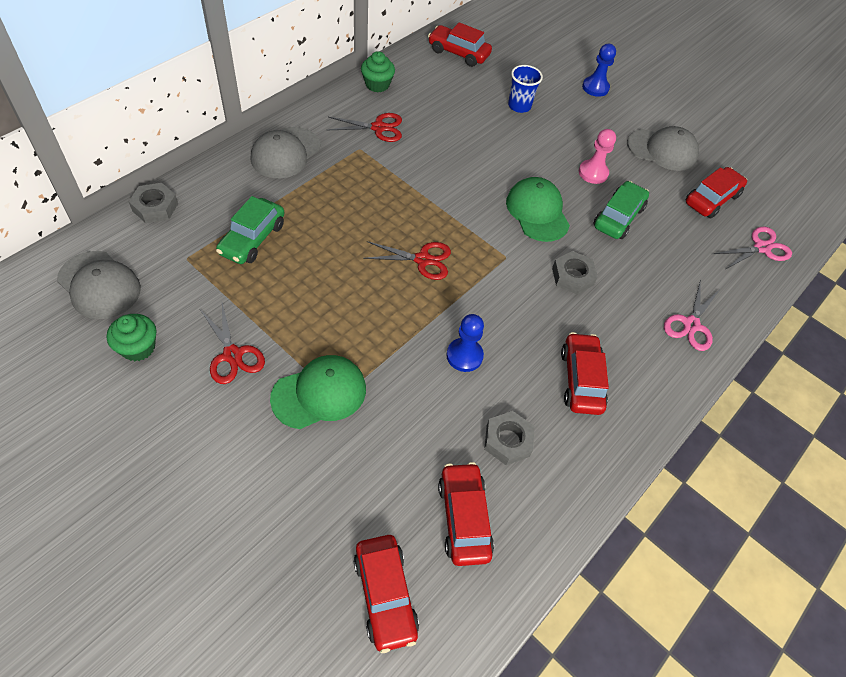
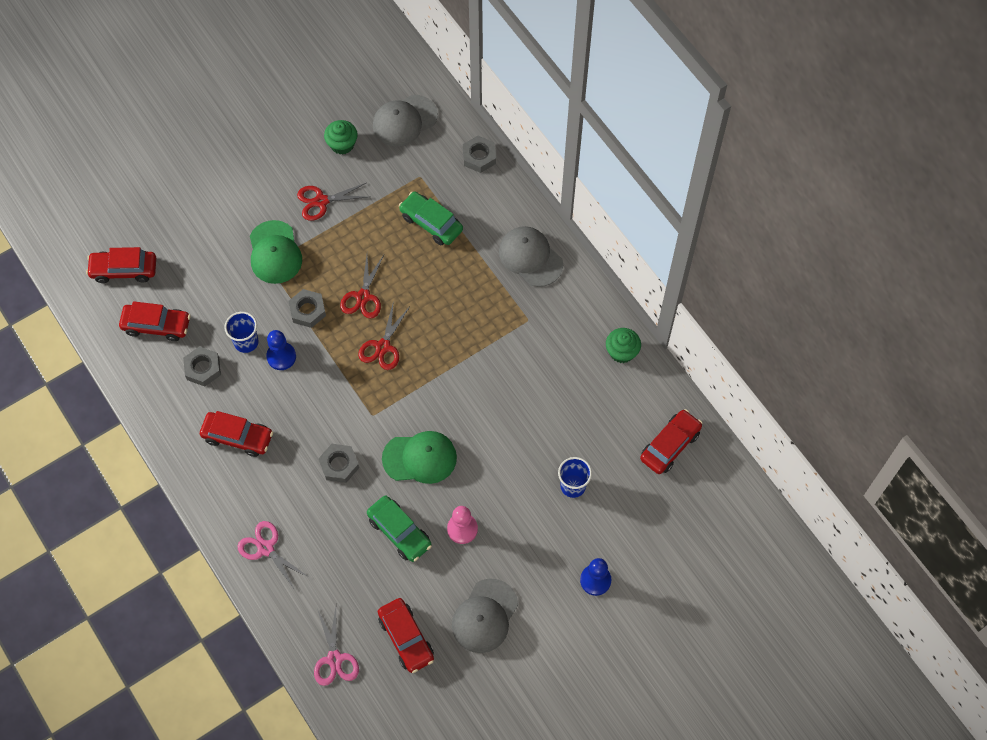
camera: 110 degrees right, 10 degrees up
(378, 128) = (555, 341): red scissors -> red scissors (363, 296)
(395, 340) = (308, 310): none -> grey nut
(456, 398) = (246, 342): none -> blue cup

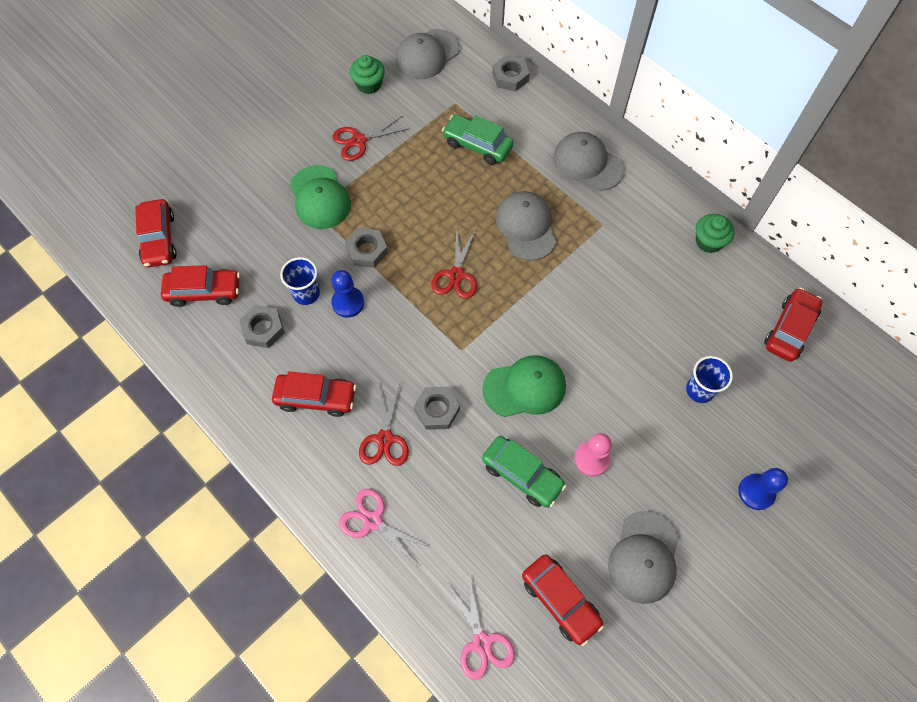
camera: 10 degrees left, 0 degrees up
(124, 270) = (159, 239): red car -> red car turned 90 degrees counterclockwise
(363, 296) = (423, 227): red scissors -> red scissors (385, 439)
(457, 311) = (526, 227): none -> grey cap

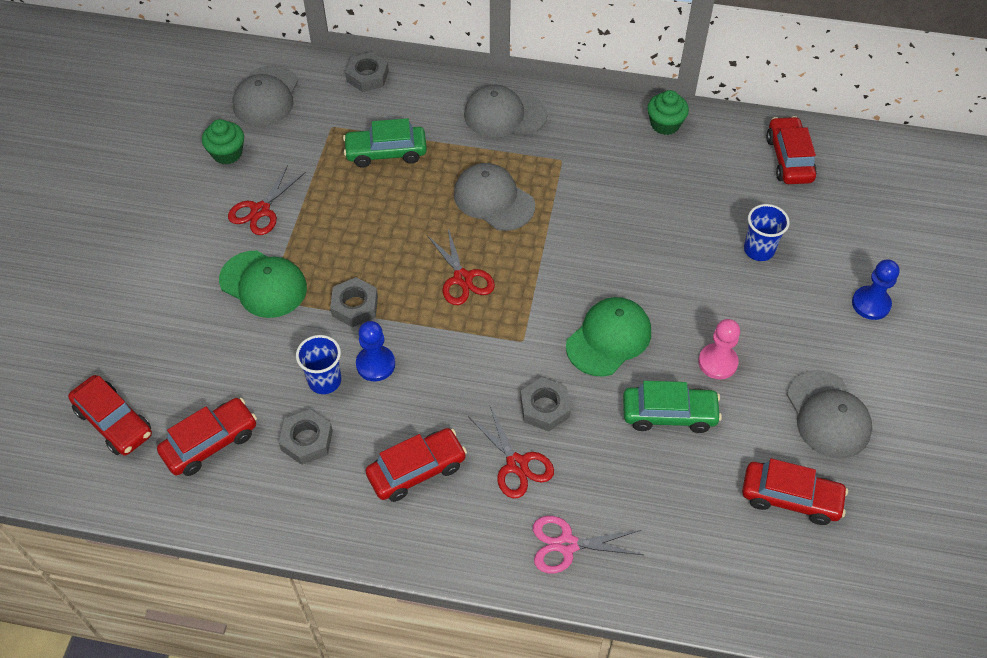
camera: 35 degrees left, 10 degrees down
(481, 642) = (754, 581): pink scissors -> none

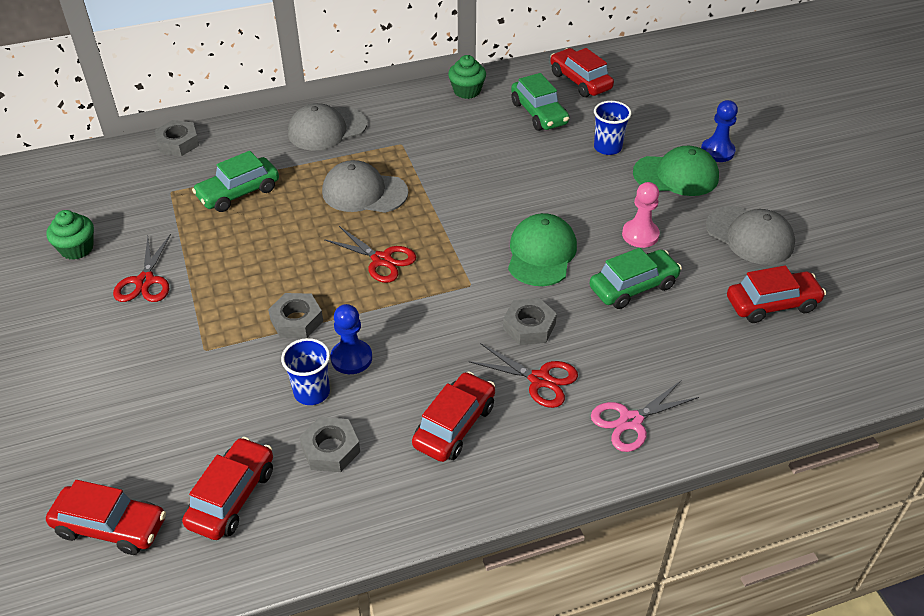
camera: 30 degrees left, 10 degrees down
(263, 284) = (191, 339): green cap -> green cap (676, 175)
(266, 96) = (86, 191): grey cap -> none
(718, 180) = (539, 113): none -> green car

